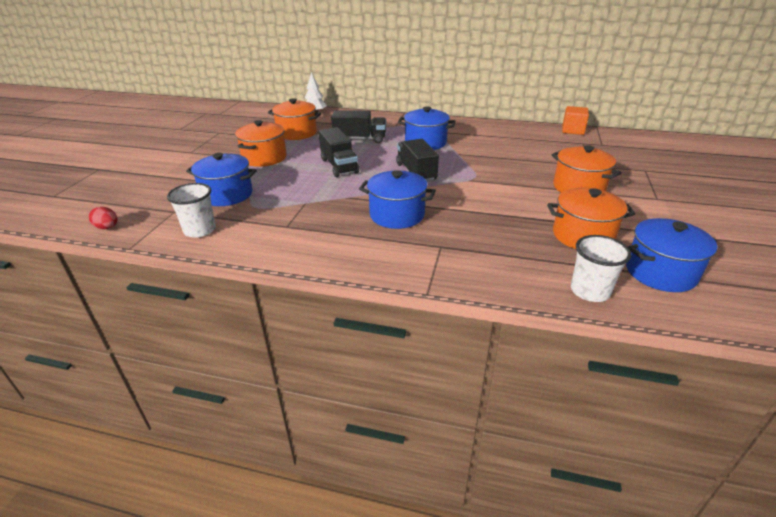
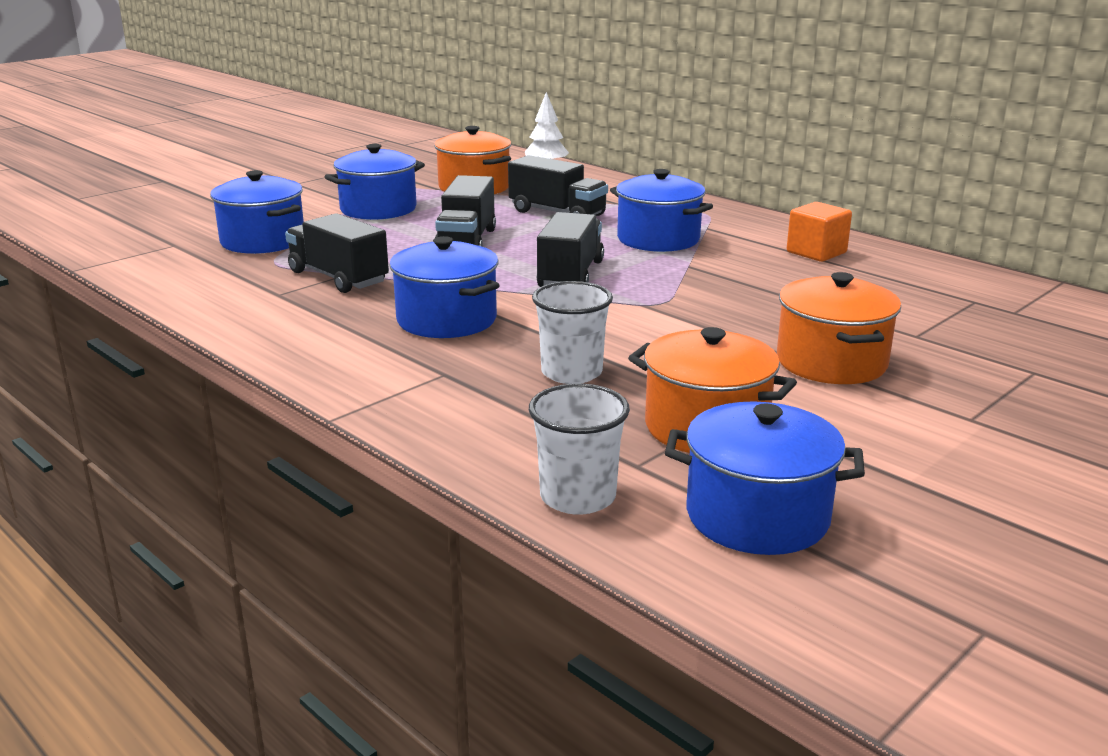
camera: 30 degrees right, 10 degrees down
(107, 227) = (81, 244): red egg -> none
(200, 230) = (171, 272): white cup -> white cup (571, 372)
(264, 158) = (378, 209): orange pot -> blue pot
(305, 206) = (338, 277): none -> black truck
(573, 130) = (991, 278): orange cube -> orange cube (816, 252)

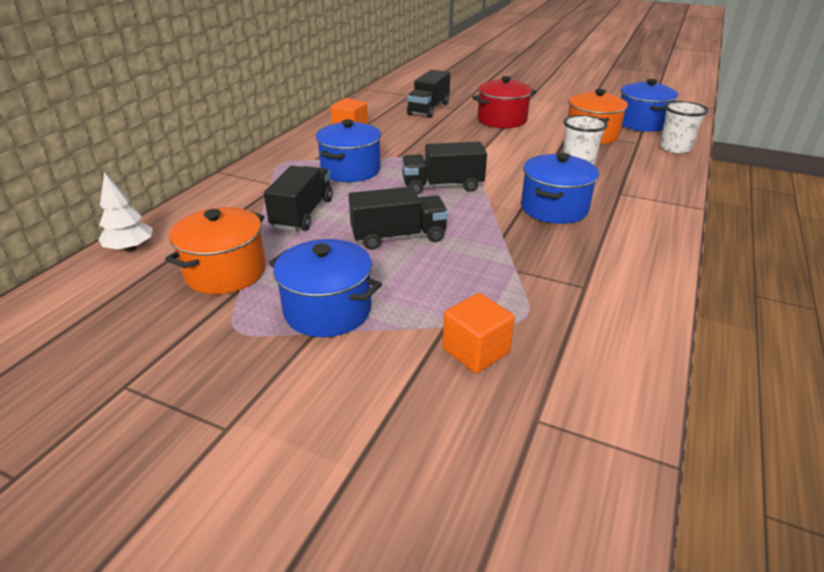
camera: 110 degrees left, 10 degrees up
(262, 241) = (475, 351): blue pot -> orange cube
(338, 277) = (526, 270): black truck -> black truck (428, 109)
(831, 362) = (502, 120): orange pot -> red pot

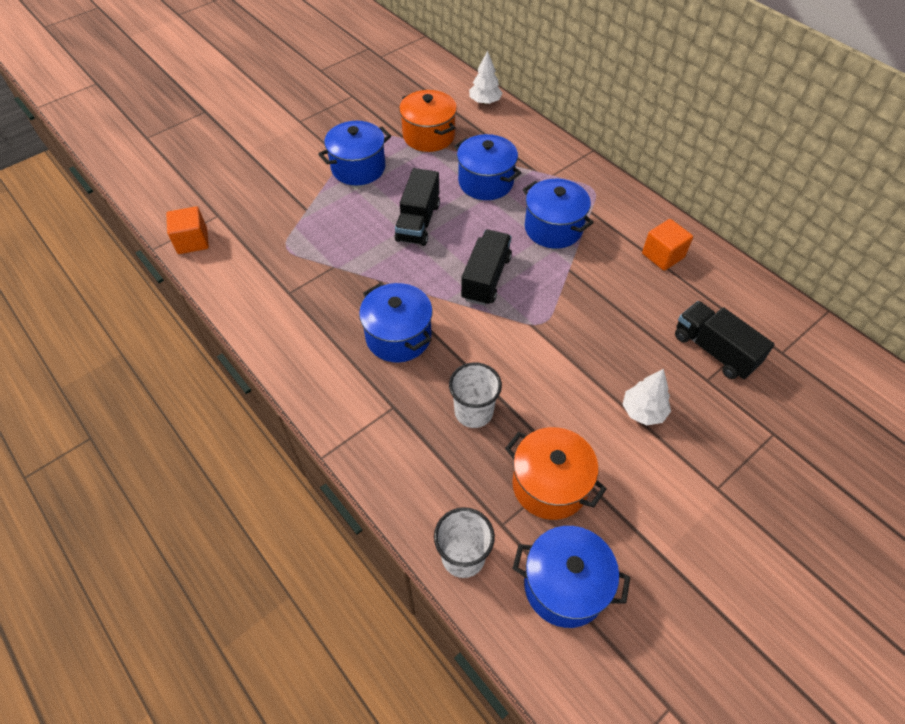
camera: 115 degrees right, 20 degrees up
(303, 214) = (485, 182): black truck -> blue pot
(475, 351) = (277, 214): orange cube -> orange cube (192, 241)
(502, 120) = (643, 411): red pot -> white tree

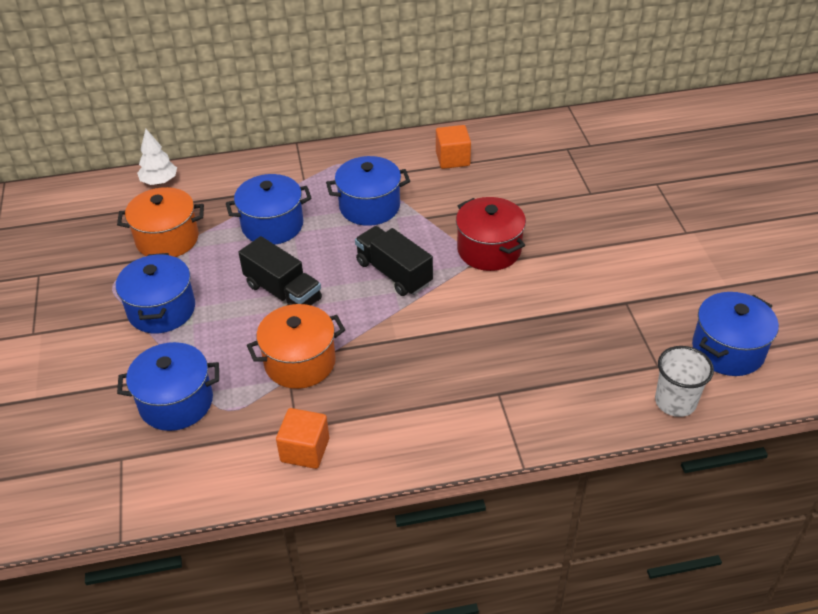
camera: 60 degrees left, 10 degrees down
(192, 241) = (143, 495): orange cube -> orange cube (305, 450)
(398, 336) = (418, 360): blue pot -> blue pot (176, 402)
(473, 412) = (537, 340): white cup -> none
(550, 485) = (636, 322): orange pot -> orange pot (300, 362)
(562, 331) = (489, 250): none -> red pot
(643, 411) = (598, 239): white tree -> none
(714, 350) = (566, 177): black truck -> none

